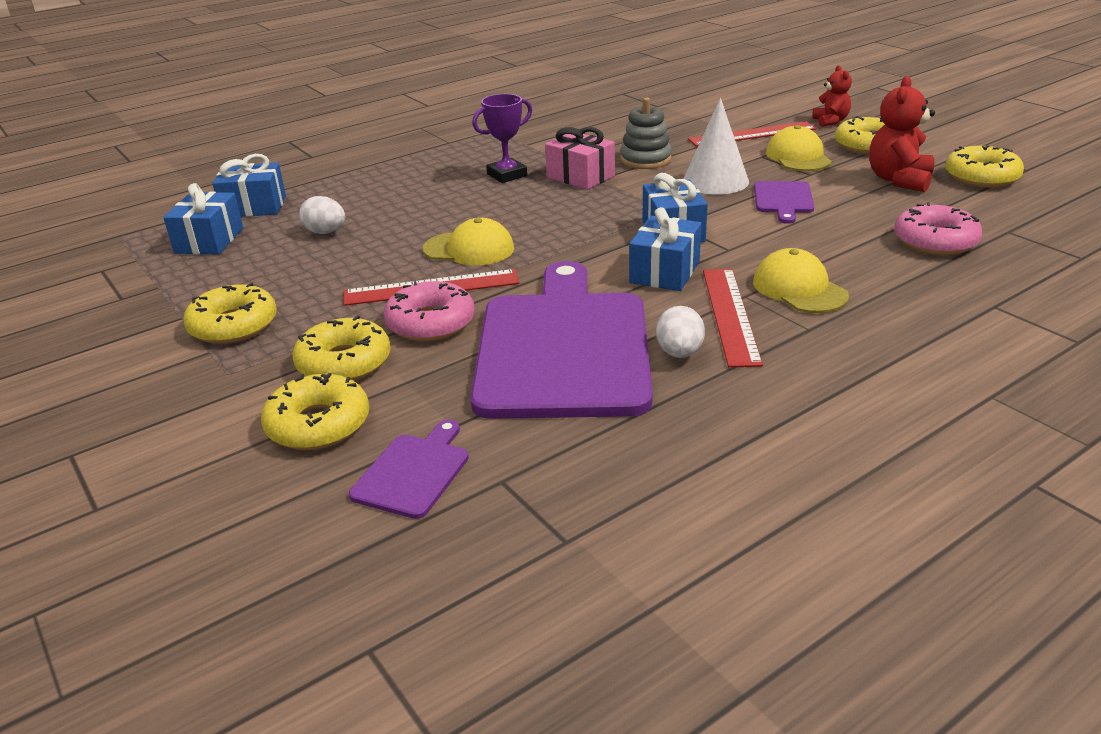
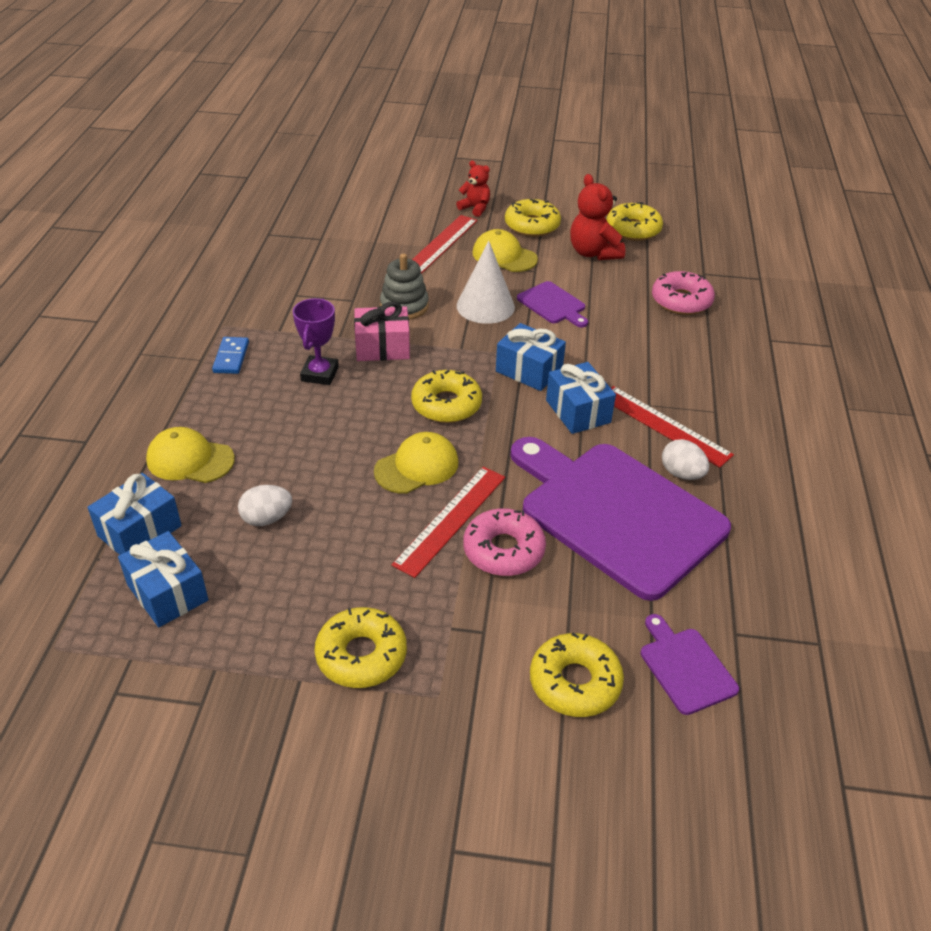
camera: 50 degrees left, 10 degrees up
(344, 363) = (504, 624): yellow donut -> yellow donut (446, 405)
(468, 147) = (231, 357): none -> blue domino
(799, 288) = (668, 381): yellow cap -> yellow cap (190, 459)

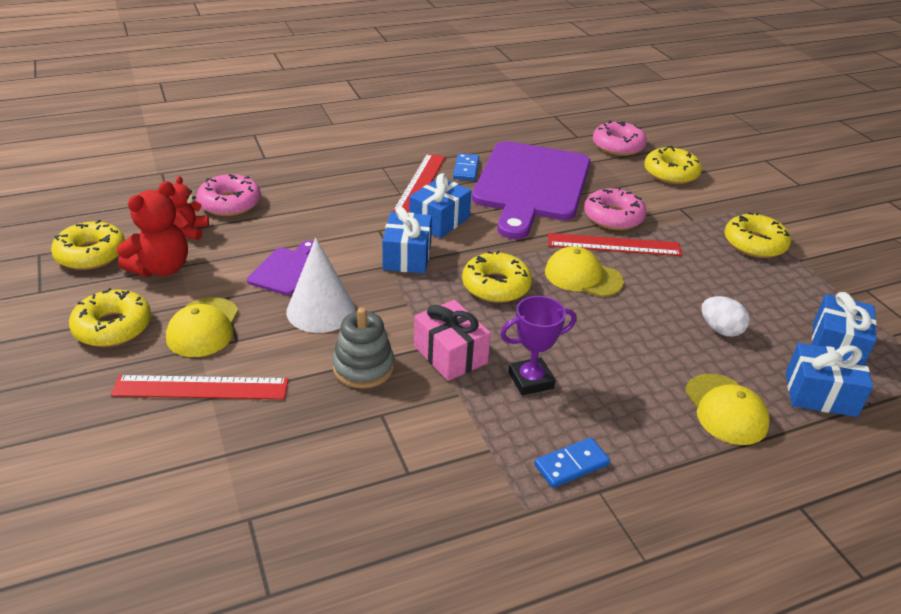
camera: 120 degrees left, 5 degrees down
(475, 208) = (81, 390): red teddy bear -> red teddy bear (189, 231)
(681, 474) = (466, 169): white egg -> blue domino
(685, 667) = (618, 146): purple cutting board -> pink donut

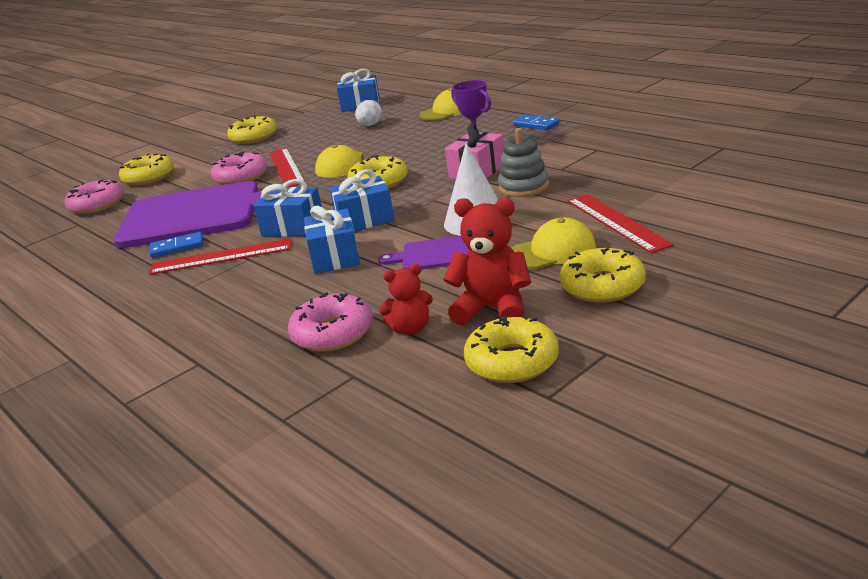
camera: 105 degrees left, 10 degrees down
(820, 394) = (410, 100): blue gift -> blue gift (335, 257)

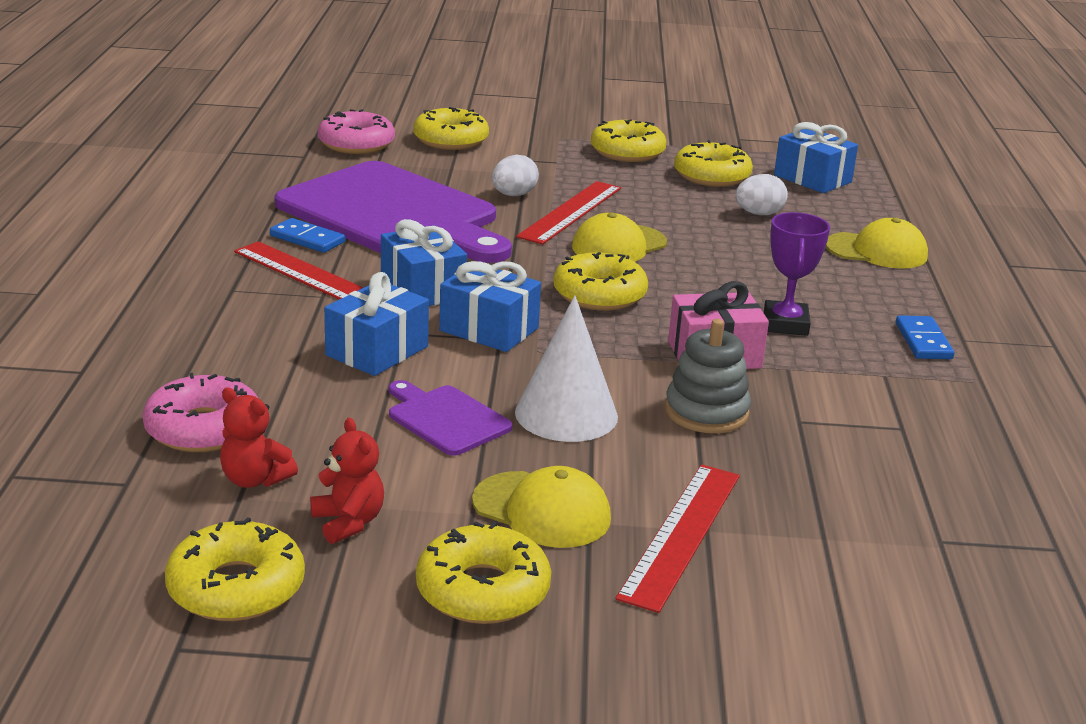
camera: 40 degrees right, 0 degrees up
(241, 177) = (513, 195): pink donut -> white egg
(315, 125) = (712, 176): none -> yellow donut
(493, 309) = (348, 522): red teddy bear -> red teddy bear, size x0.62

